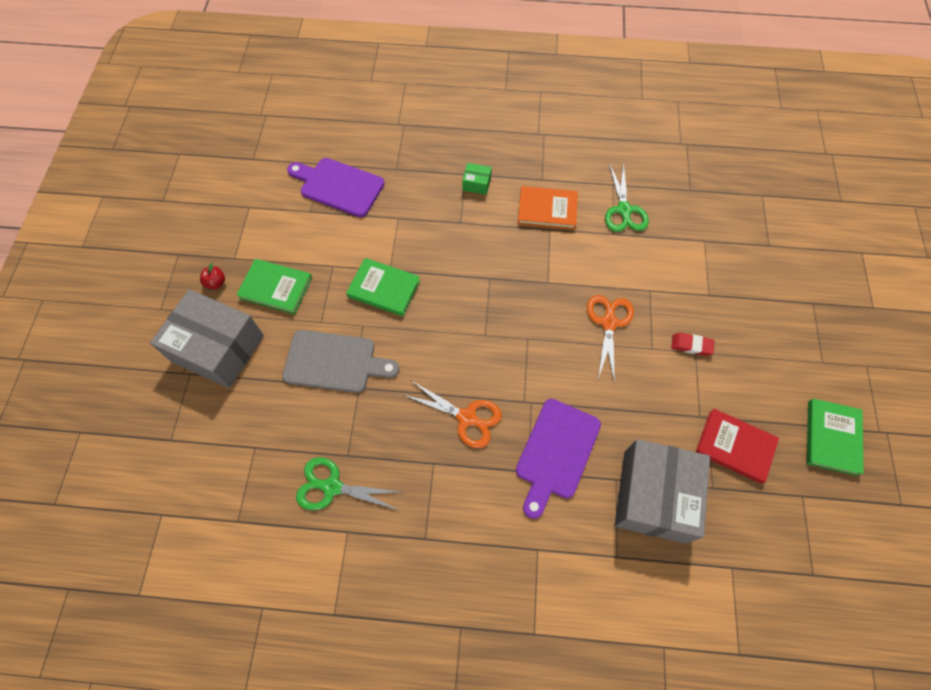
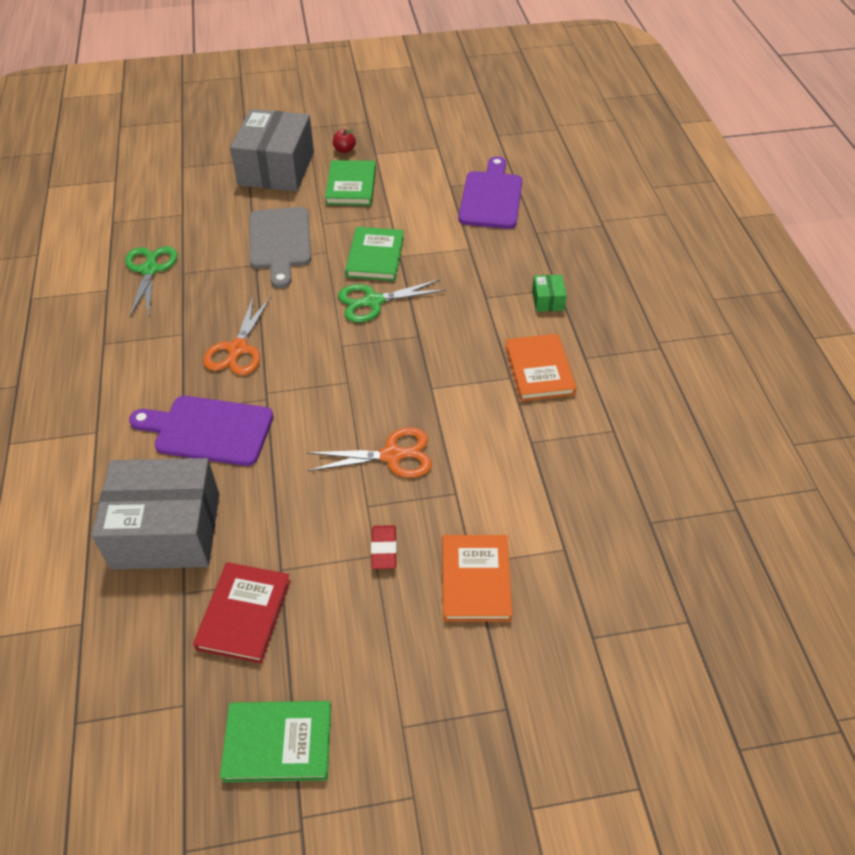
camera: 75 degrees right, 15 degrees down
(624, 210) = (575, 449): green scissors -> green scissors (373, 302)
(722, 296) = (475, 580): none -> orange book

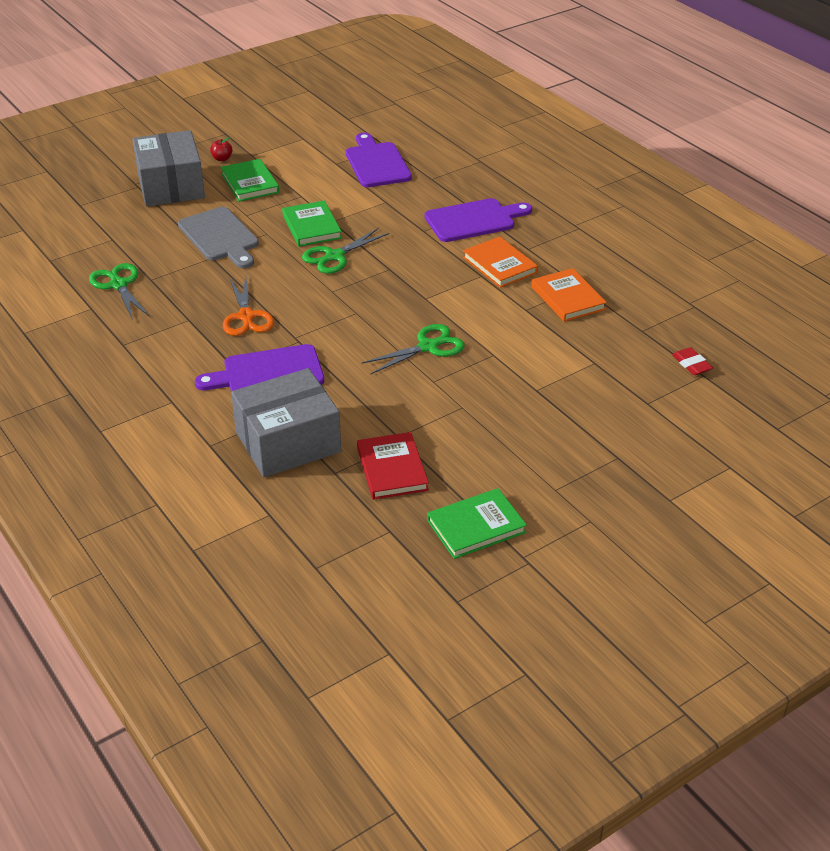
camera: 25 degrees left, 10 degrees down
(384, 549) = (466, 401): red eraser -> red eraser (691, 364)
(392, 455) = (428, 346): orange scissors -> green scissors
(475, 580) = (545, 398): orange book -> orange book (568, 298)
(548, 300) = (474, 220): green box -> purple cutting board

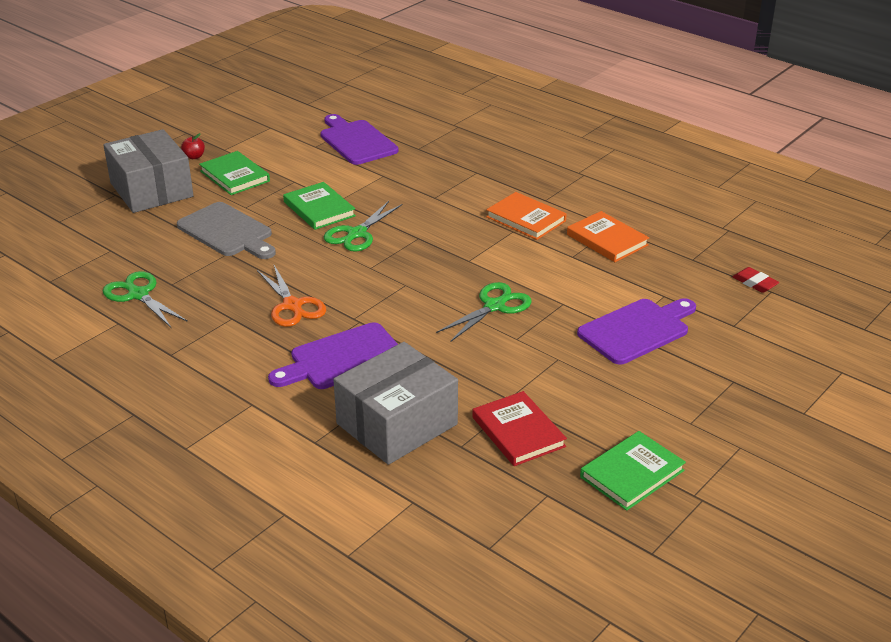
camera: 15 degrees left, 5 degrees down
(474, 220) = (479, 181): purple cutting board -> purple cutting board (637, 330)

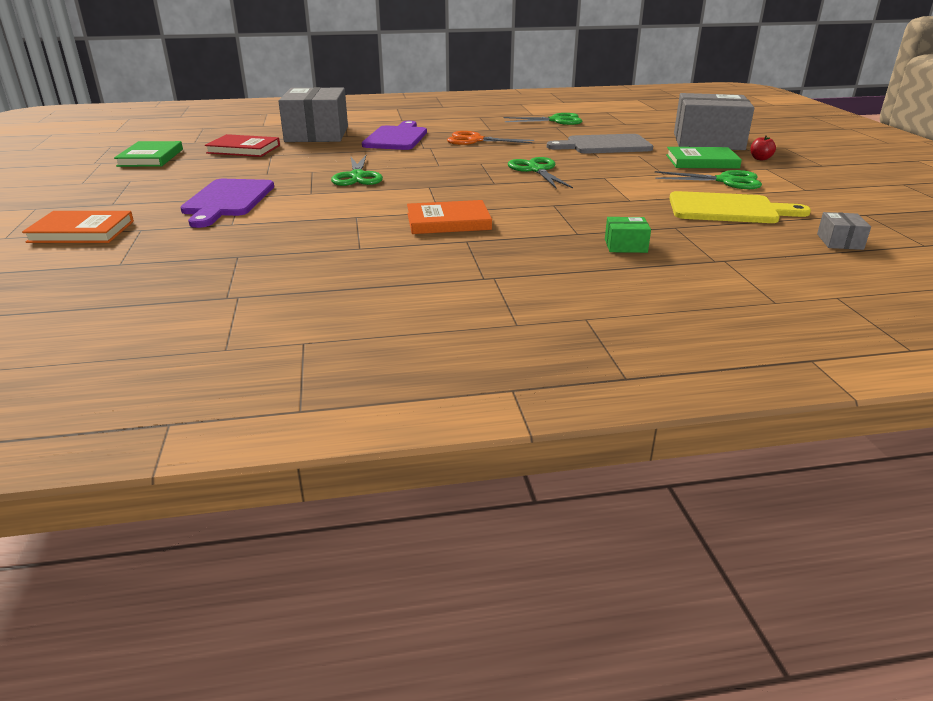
camera: 130 degrees right, 5 degrees down
(284, 155) = (726, 181): none -> green scissors
(319, 209) = (598, 170): green book -> none
(356, 141) = (728, 209): purple cutting board -> yellow cutting board
(375, 103) = (839, 242): none -> grey box
(474, 153) = (625, 246): none -> green box
(607, 240) = (346, 237): orange book -> orange book (81, 231)
(755, 283) = (145, 263): red eraser -> none

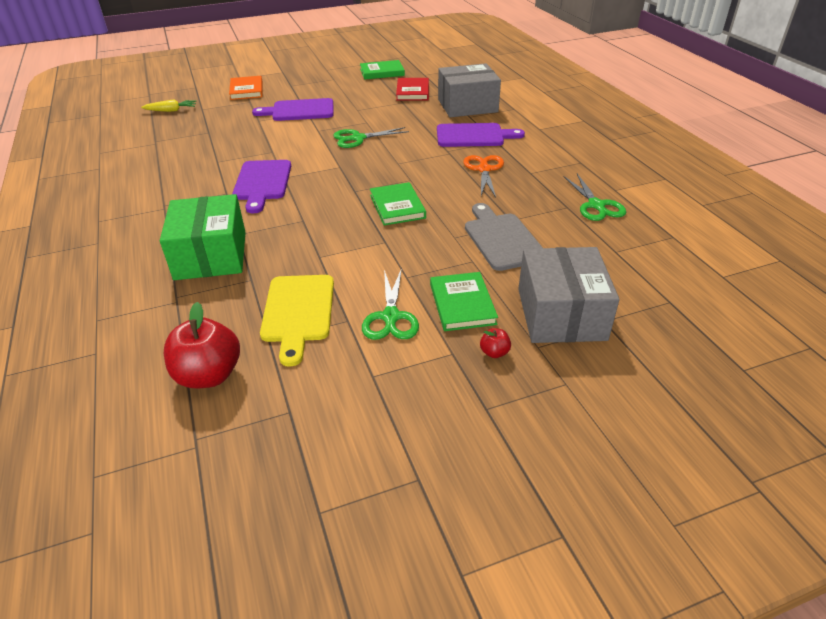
camera: 80 degrees right, 10 degrees up
(86, 290) = (171, 110): none -> yellow carrot
(448, 221) = (262, 183): orange book -> purple cutting board
(536, 170) = (397, 206): green scissors -> green book
(625, 246) = (211, 255): green box -> green box, size x2.49
(839, 242) = (209, 375): grey box -> red apple

